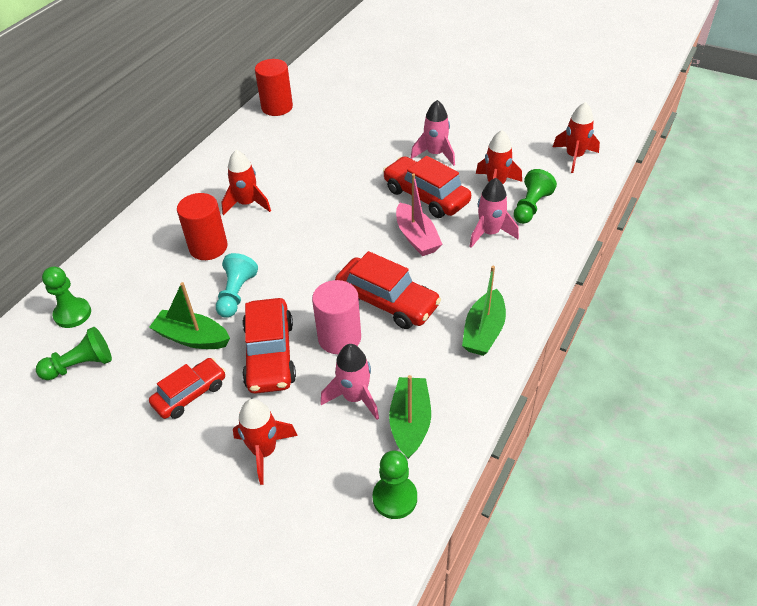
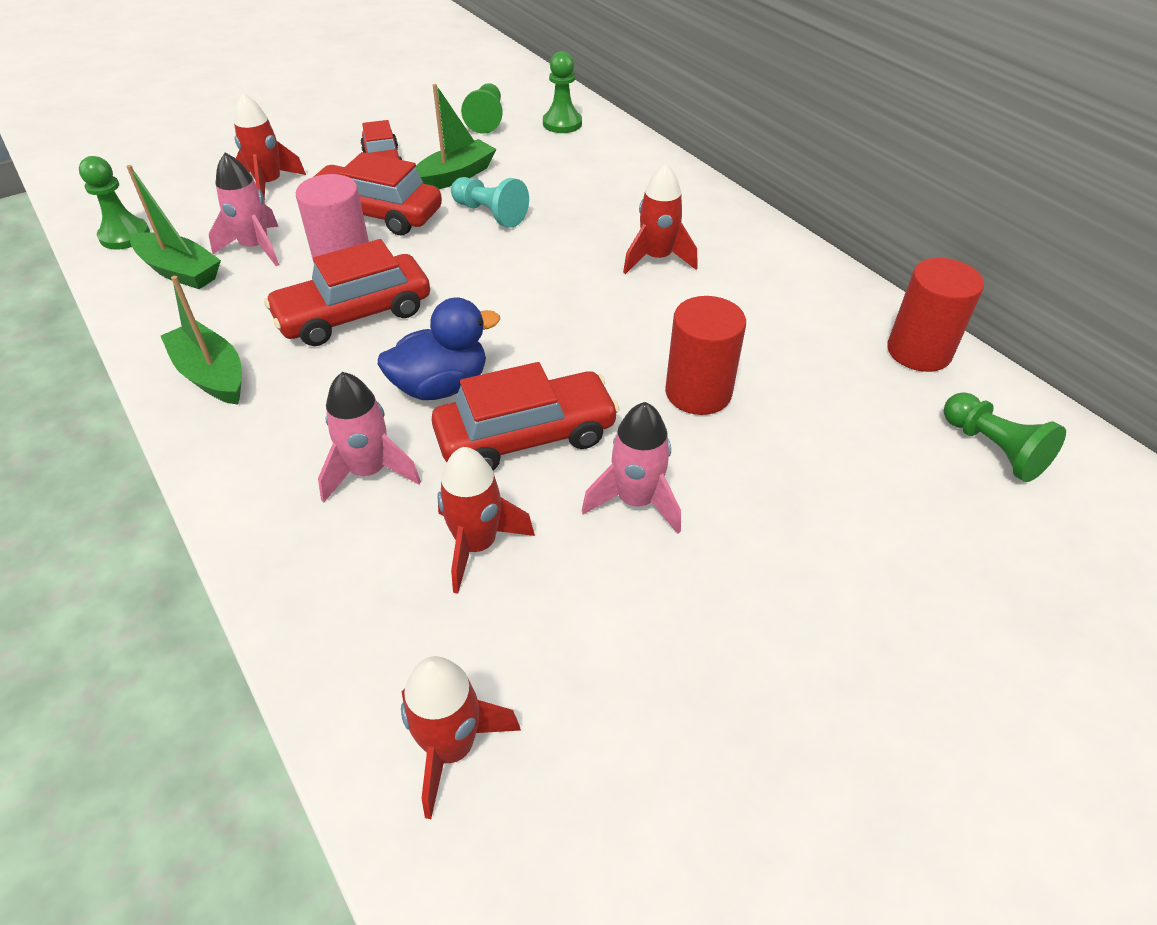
camera: 115 degrees right, 0 degrees up
(208, 247) = (592, 213): red cylinder -> red cylinder (698, 392)
(416, 237) = (441, 386): pink boat -> blue duck
(531, 207) = (375, 564): green pawn -> green pawn (993, 449)

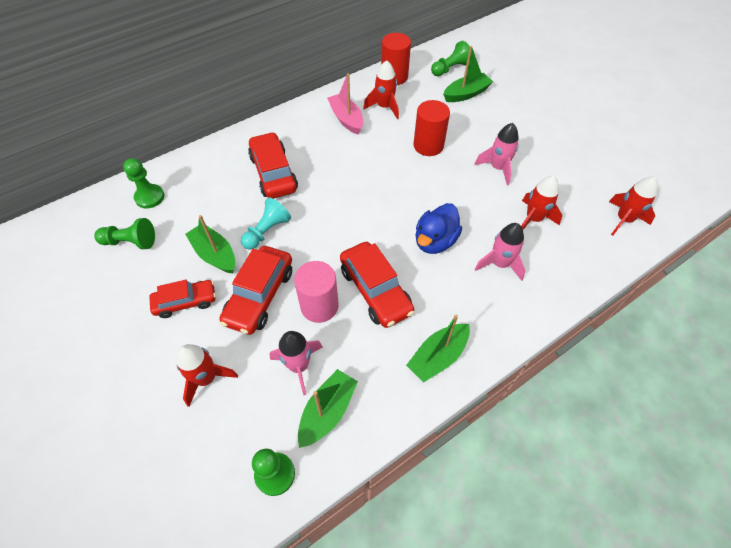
camera: 90 degrees left, 10 degrees up
(441, 386) = (435, 241): blue duck -> blue duck turned 120 degrees counterclockwise
(526, 436) = (466, 205): red car -> red car (273, 173)
(657, 258) = (321, 155): red rocket -> red rocket (384, 107)
(758, 286) = (346, 119): none -> pink boat
(897, 470) = (466, 94): none -> green boat

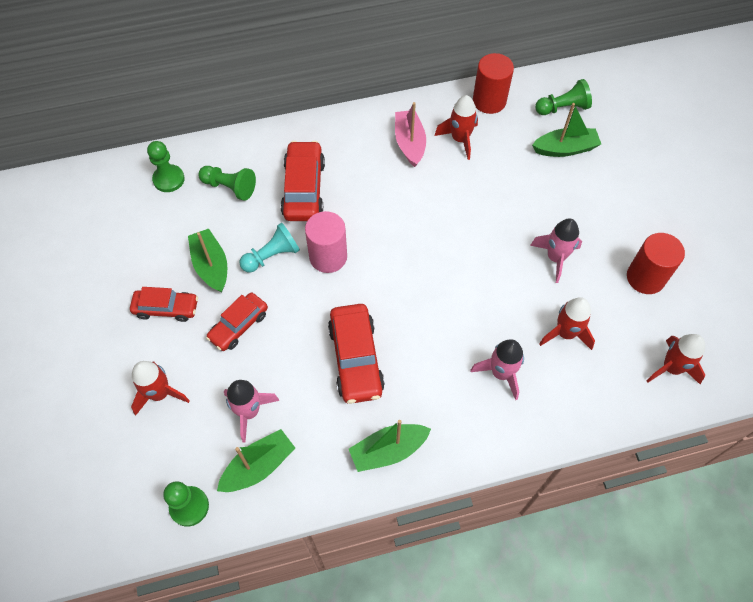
camera: 20 degrees right, 5 degrees up
(130, 242) = (135, 225): green pawn -> green pawn (230, 187)
(260, 296) = (239, 326): red car -> red car, size x0.66
(319, 306) = (293, 356): pink cylinder -> pink cylinder (328, 257)
(428, 145) = (488, 205): red cylinder -> red cylinder (645, 278)
(435, 241) = (442, 324): blue duck -> none

